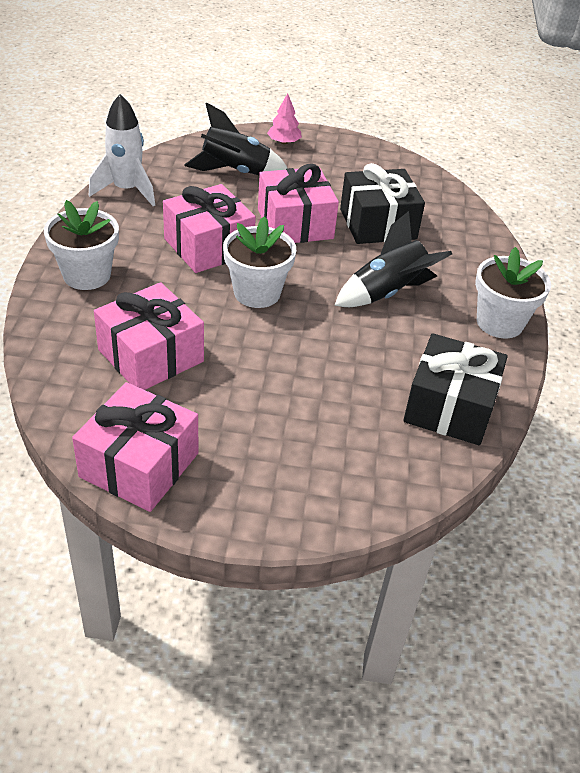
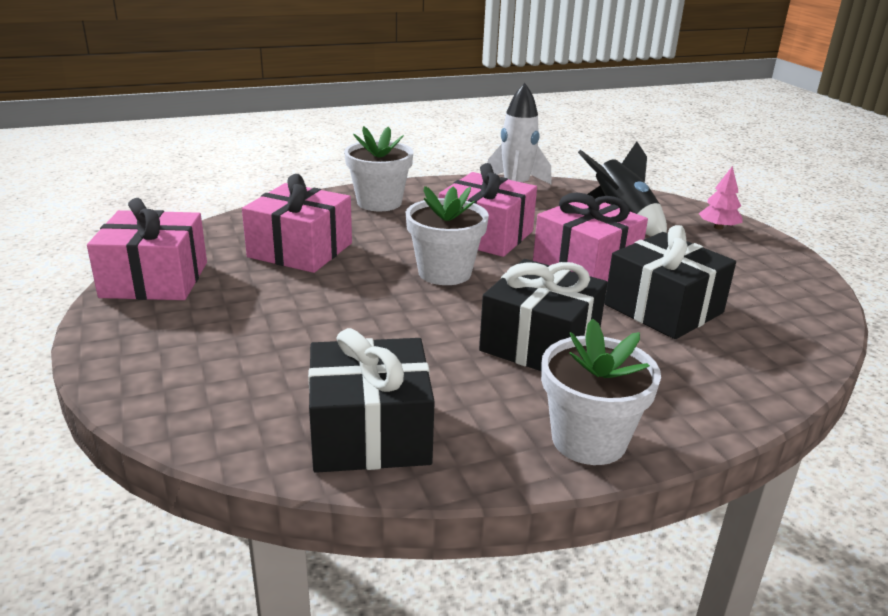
camera: 65 degrees right, 15 degrees down
(387, 293) = (540, 343): black rocket -> black gift

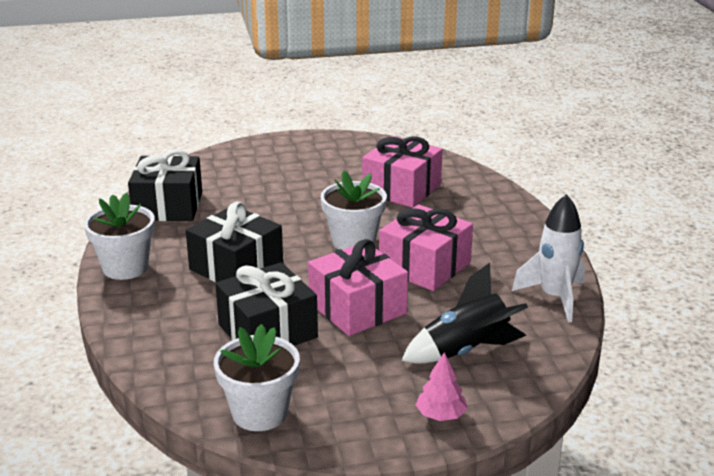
camera: 100 degrees right, 0 degrees up
(155, 279) = (361, 146): pink gift -> none
(379, 202) = (501, 222): white flower pot -> white flower pot (259, 413)

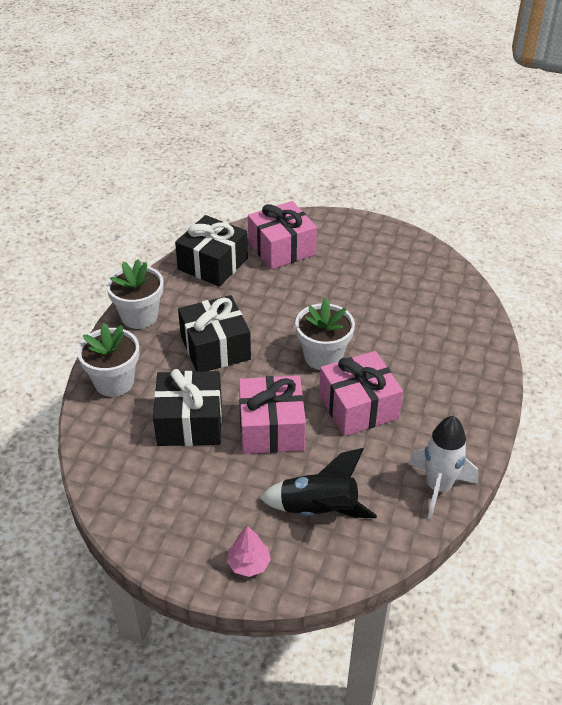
camera: 30 degrees right, 15 degrees up
(259, 413) = (127, 498): white flower pot -> white flower pot (114, 382)
(401, 189) = (408, 313): pink gift -> pink gift (281, 248)

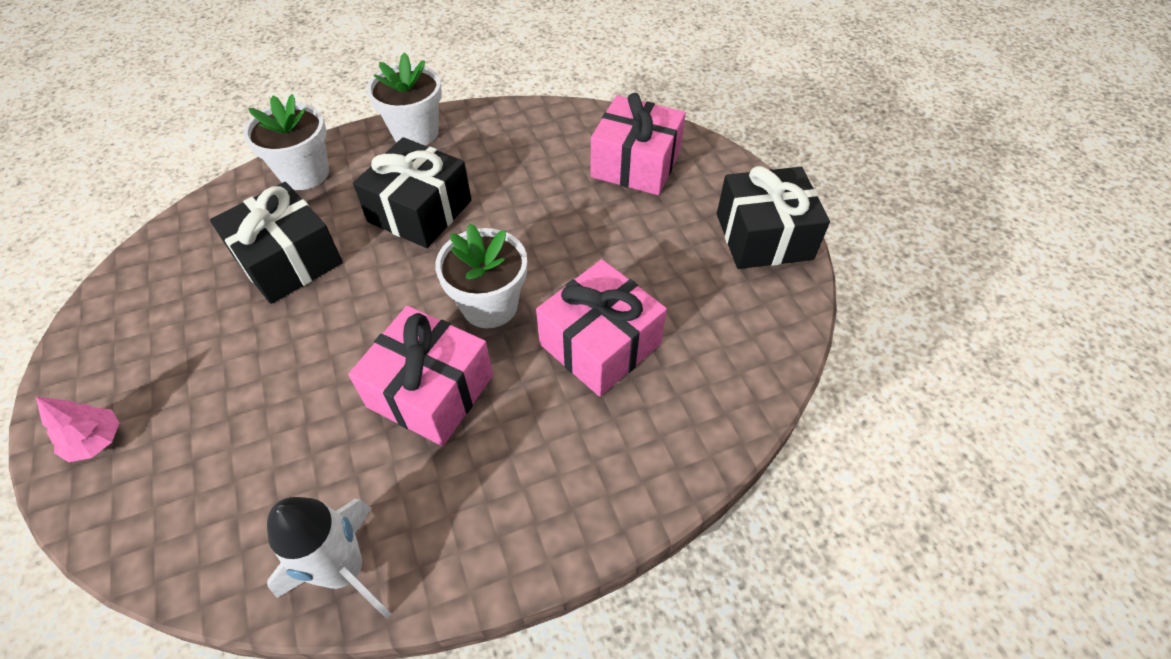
camera: 50 degrees right, 10 degrees up
(213, 264) = (549, 132): black gift -> black gift (763, 236)
(271, 428) = (329, 331): pink gift -> pink gift (600, 344)
(319, 510) = (221, 458): black rocket -> none

